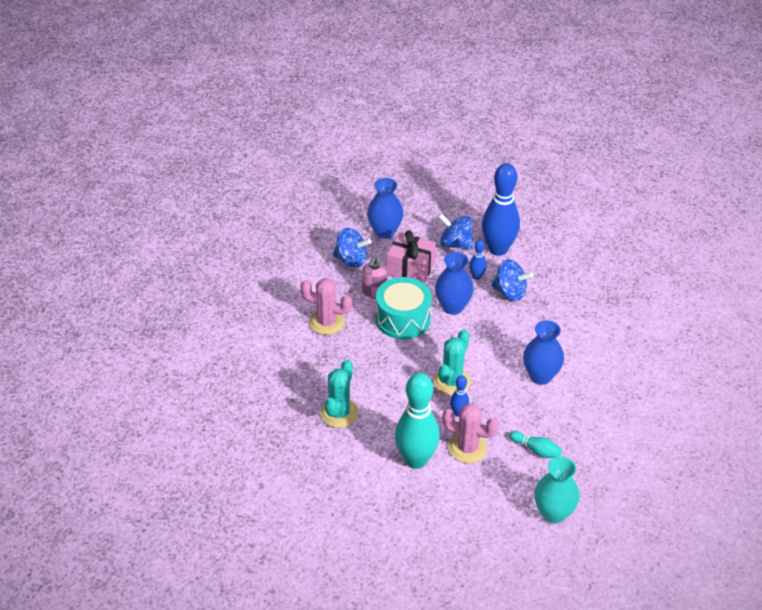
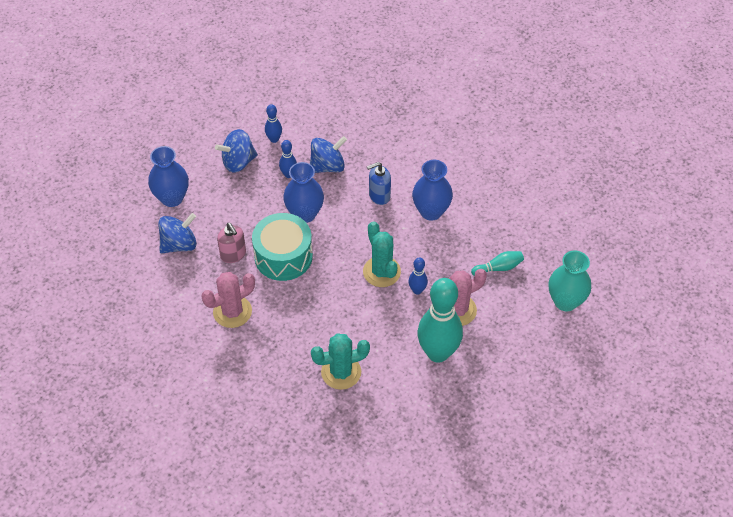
camera: 50 degrees left, 10 degrees up
(339, 413) = (341, 372): turquoise cactus -> turquoise cactus turned 75 degrees counterclockwise
(410, 269) = (233, 211): pink gift -> none
(498, 249) = (274, 139): blue bowling pin -> blue bowling pin, size x0.45
(518, 337) = (379, 196): none -> blue soap dispenser

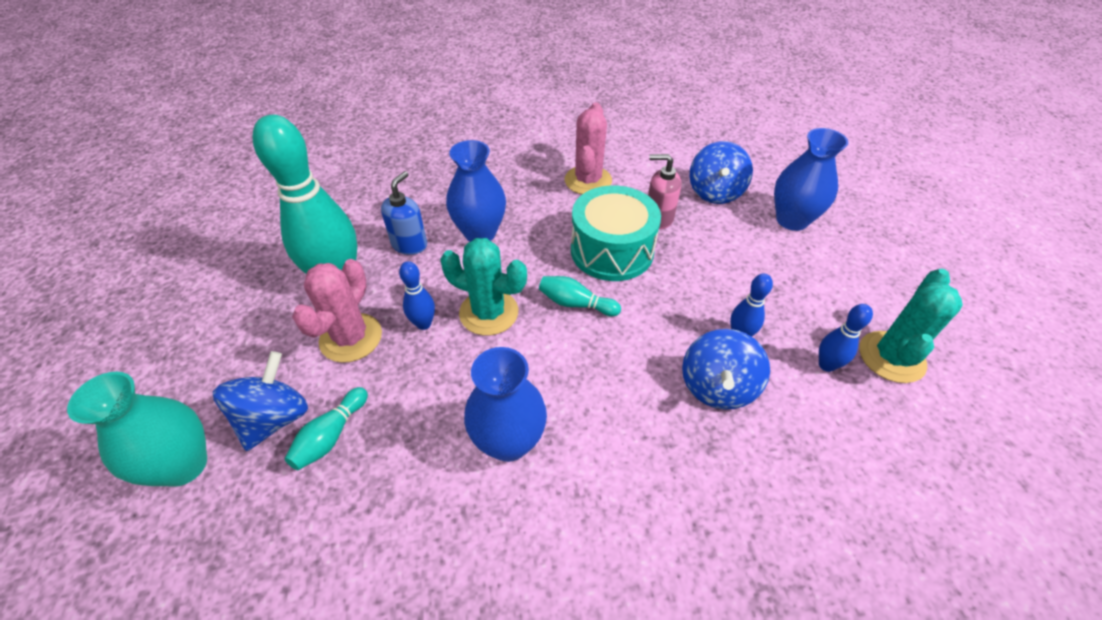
camera: 135 degrees right, 5 degrees down
(238, 162) = (808, 303): blue spinning top -> blue spinning top (275, 418)
(304, 214) = (654, 306): blue vase -> blue vase (480, 233)
(337, 243) = (576, 304): none -> turquoise bowling pin
(341, 372) = (429, 203): turquoise cactus -> turquoise cactus (891, 357)
(379, 196) = (603, 403): blue soap dispenser -> blue soap dispenser (410, 244)

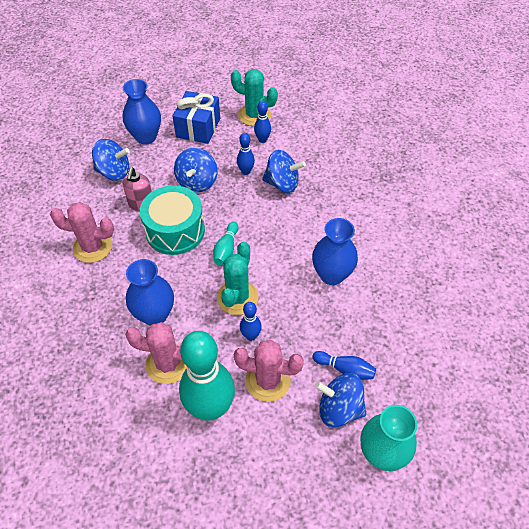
camera: 95 degrees left, 5 degrees up
(331, 436) = (345, 369): turquoise bowling pin -> blue bowling pin
(410, 244) = (168, 364): blue soap dispenser -> pink cactus
(707, 274) = (197, 182): none -> blue spinning top
(831, 278) = (198, 128): none -> blue gift

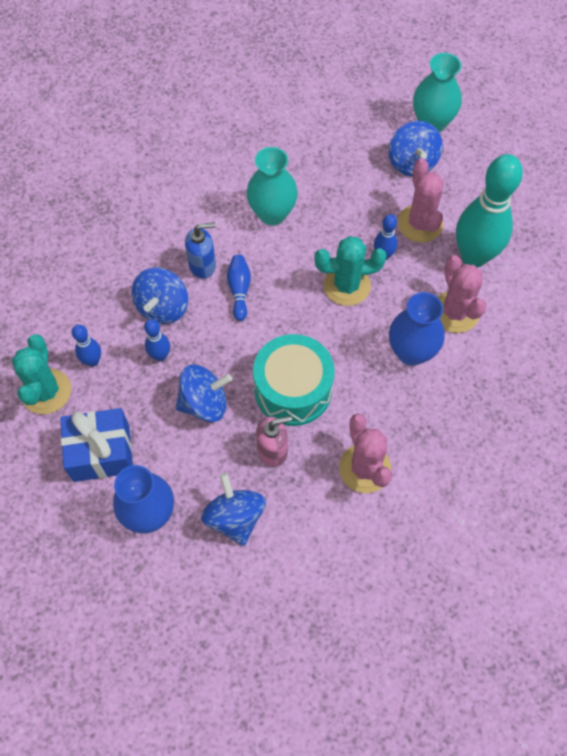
camera: 115 degrees left, 10 degrees up
(226, 249) = (291, 323): turquoise bowling pin -> none
(282, 184) = (163, 307): blue spinning top -> blue spinning top turned 150 degrees counterclockwise
(305, 216) = (202, 265): none -> blue soap dispenser
(331, 275) = (272, 214): blue vase -> turquoise vase
(345, 369) = (372, 170): blue bowling pin -> blue bowling pin (239, 290)

